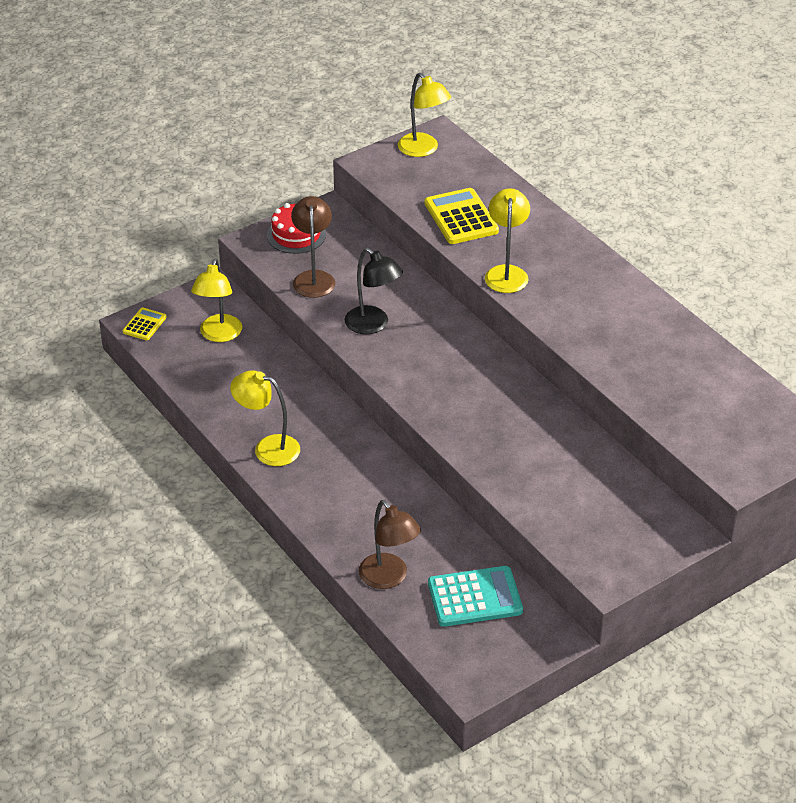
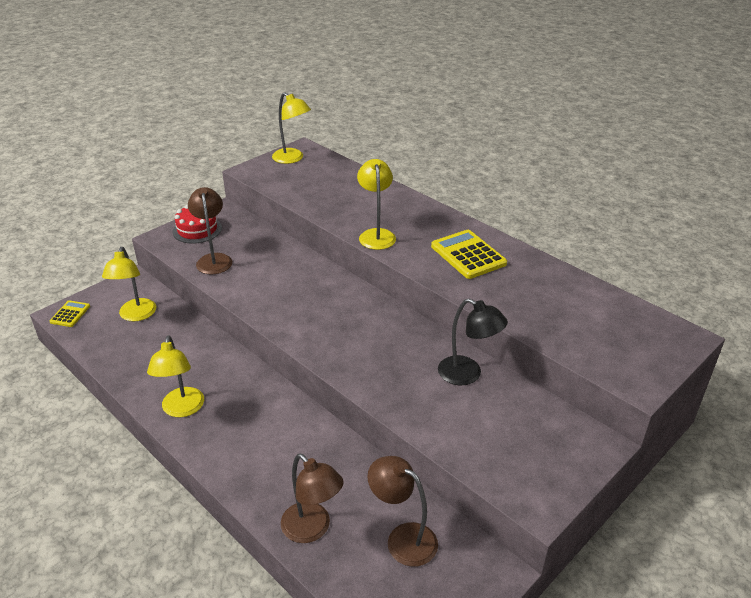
camera: 10 degrees left, 5 degrees down
(268, 448) = (182, 409): yellow lamp -> yellow lamp turned 105 degrees counterclockwise
(373, 325) = (268, 290): black lamp -> black lamp (467, 374)
(461, 217) = (330, 199): yellow calculator -> yellow calculator (468, 255)
(475, 597) = (403, 538): turquoise calculator -> brown lamp

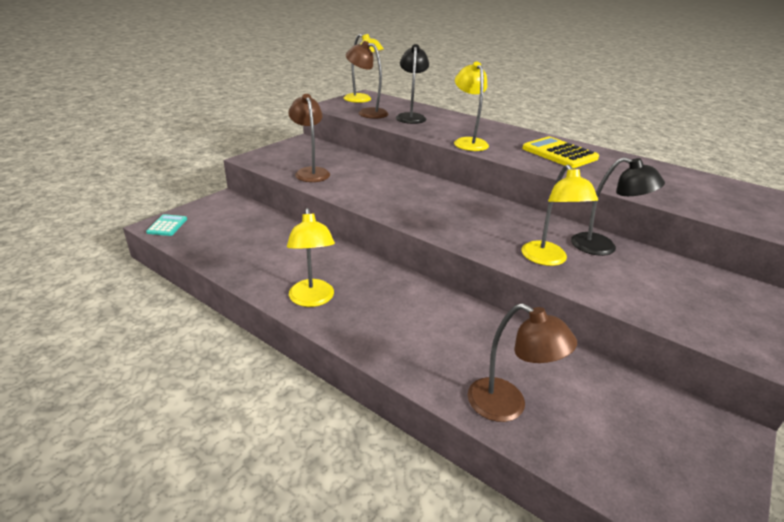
camera: 10 degrees left, 5 degrees down
(70, 314) = (167, 226): yellow calculator -> turquoise calculator
(136, 315) = (237, 225): yellow lamp -> yellow lamp (548, 259)
(197, 230) = (286, 153): red cake -> none
(334, 190) = (411, 117): none -> black lamp
(403, 538) = (610, 407): brown lamp -> brown lamp (367, 113)

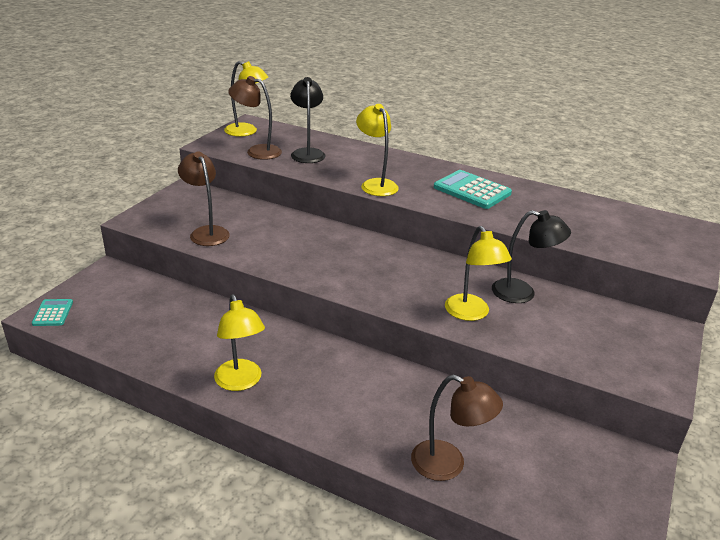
camera: 10 degrees left, 0 degrees up
(559, 153) = (472, 190): yellow calculator -> turquoise calculator

